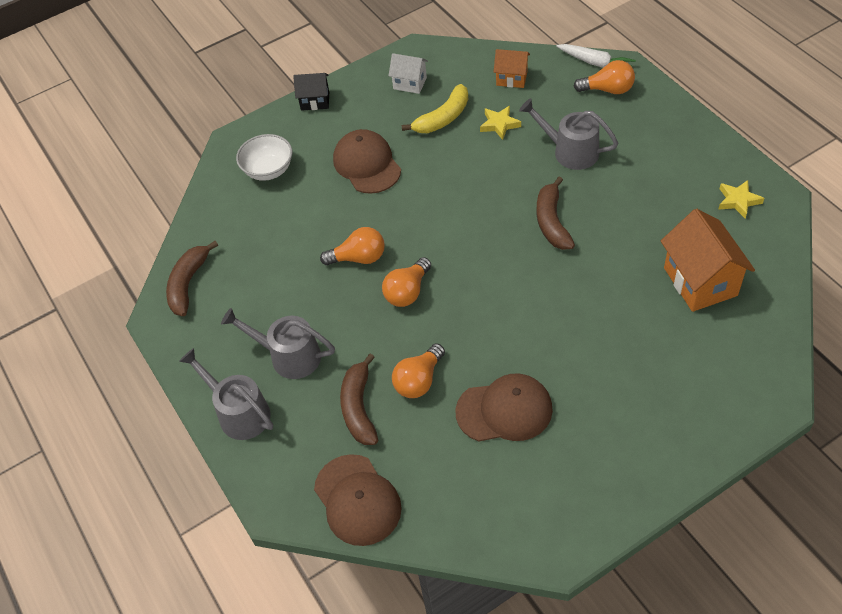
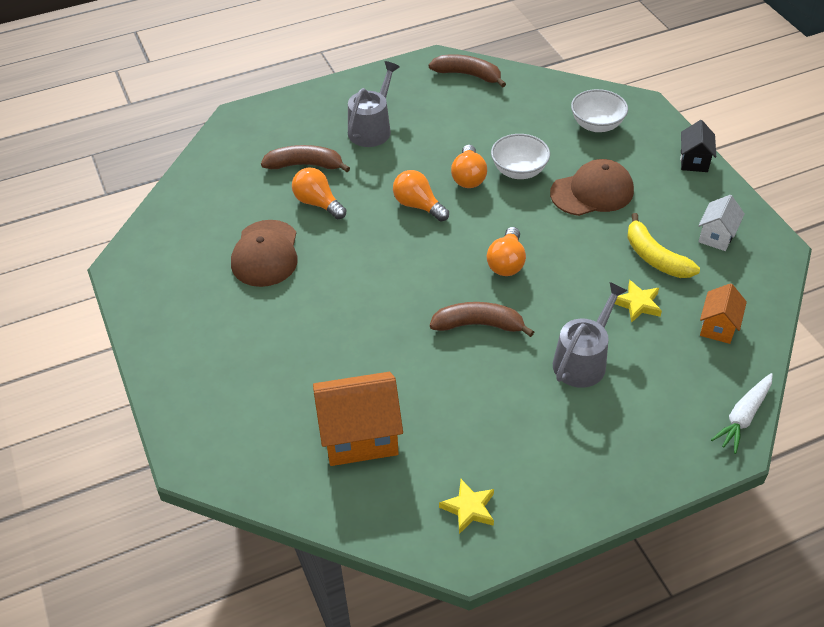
camera: 95 degrees right, 5 degrees down
(239, 412) = (327, 100): grey watering can -> none
(344, 220) = (519, 171): none -> white bowl
(357, 500) = (222, 158): brown cap -> none
(608, 90) = (688, 419): orange light bulb -> orange light bulb (506, 263)

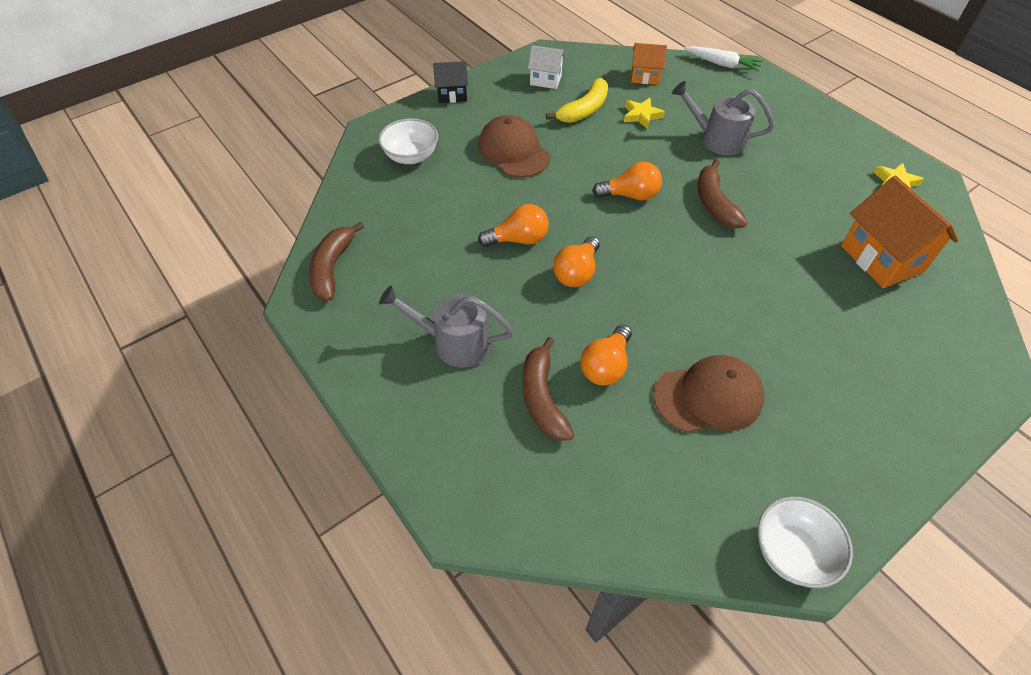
camera: 105 degrees left, 5 degrees up
(519, 171) = (497, 203): white bowl -> white bowl (792, 552)

